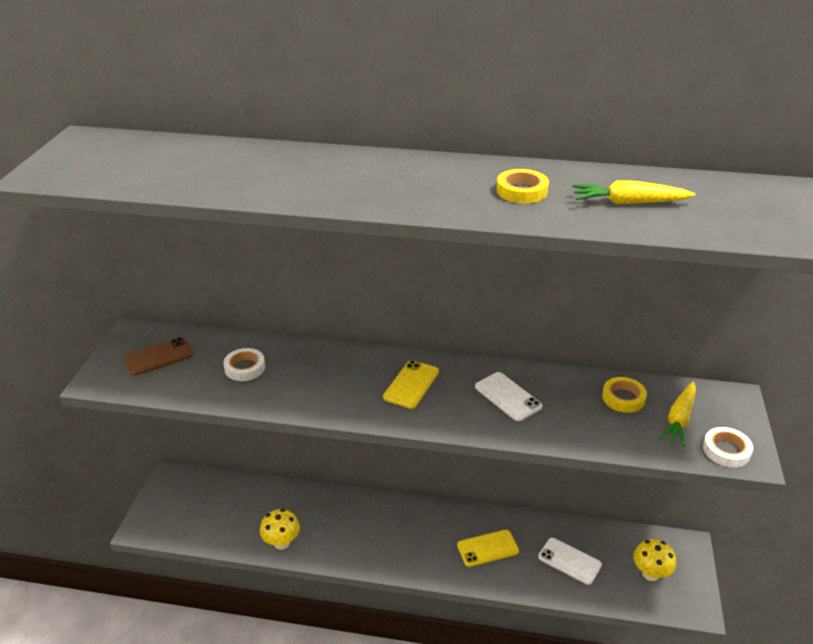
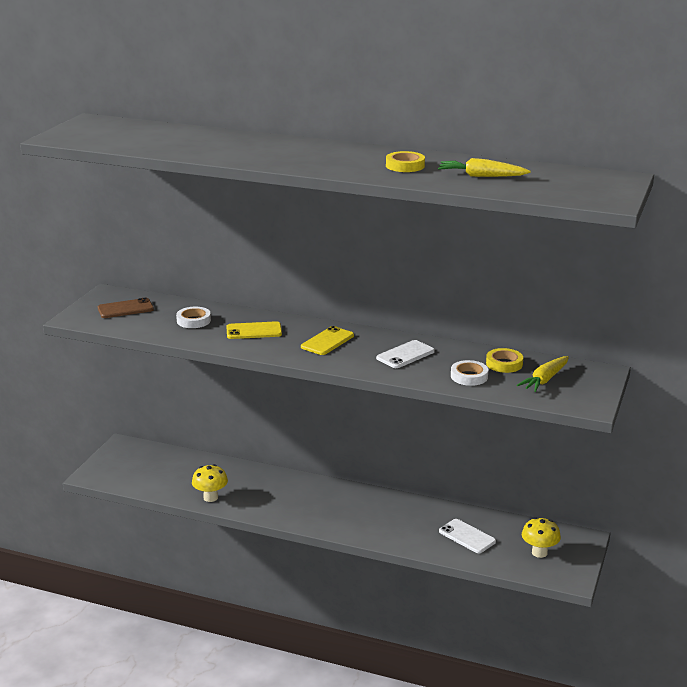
camera: 10 degrees right, 10 degrees down
(487, 548) = (394, 520): yellow phone -> yellow phone (254, 331)
(508, 397) = (405, 355): white phone -> white phone turned 75 degrees clockwise
(726, 450) = (574, 400): white tape -> white tape (469, 376)

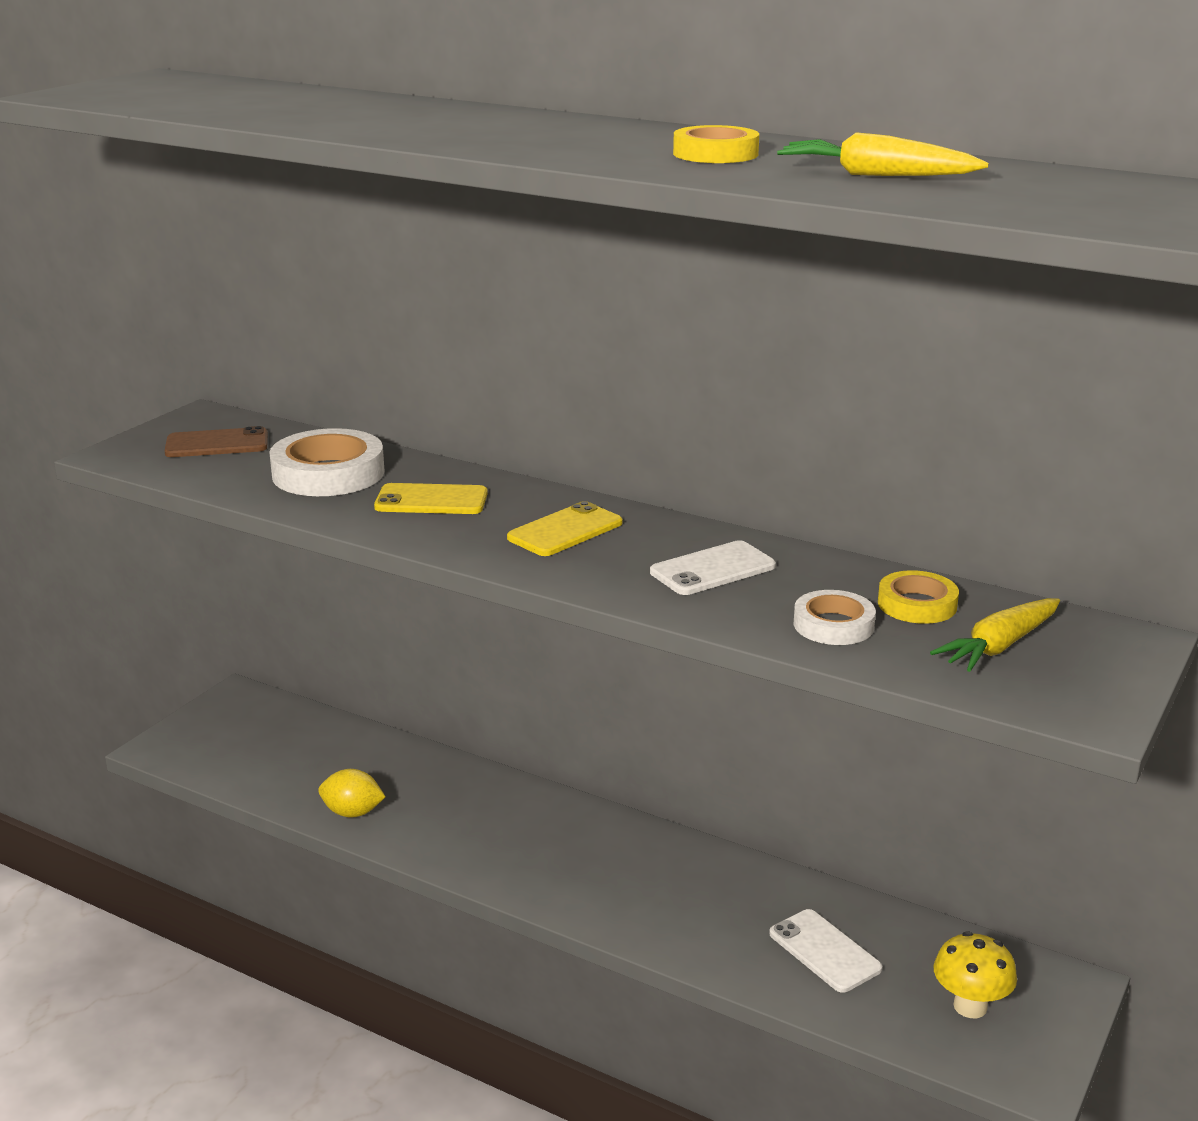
camera: 10 degrees right, 0 degrees up
(193, 321) = (328, 473): white tape -> white tape, size x1.70
(210, 497) = (352, 812): yellow mushroom -> yellow lemon

